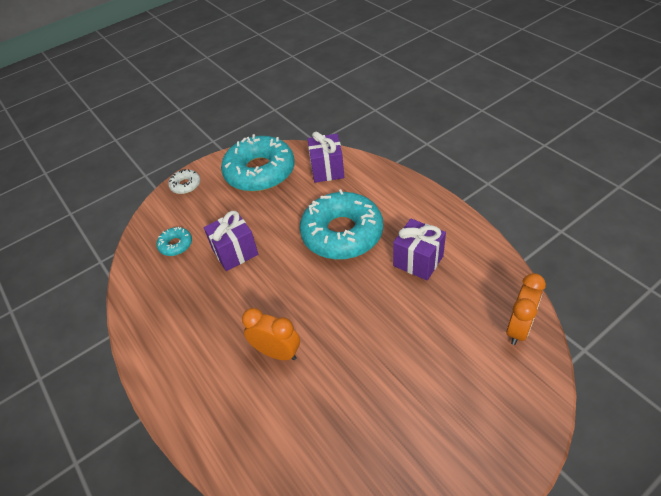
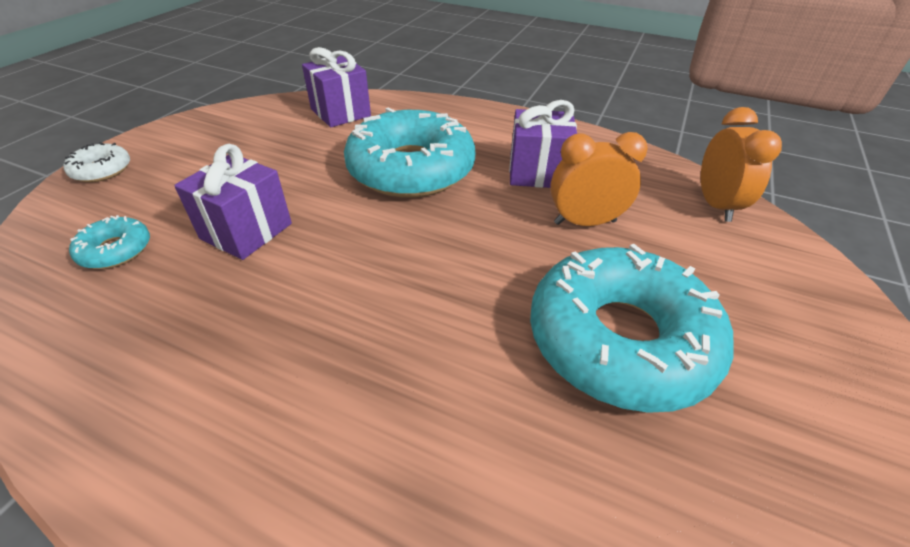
camera: 35 degrees left, 5 degrees down
(260, 172) = (235, 132): turquoise donut -> turquoise donut (619, 340)
(277, 352) = (416, 347): orange clock -> orange clock (584, 222)

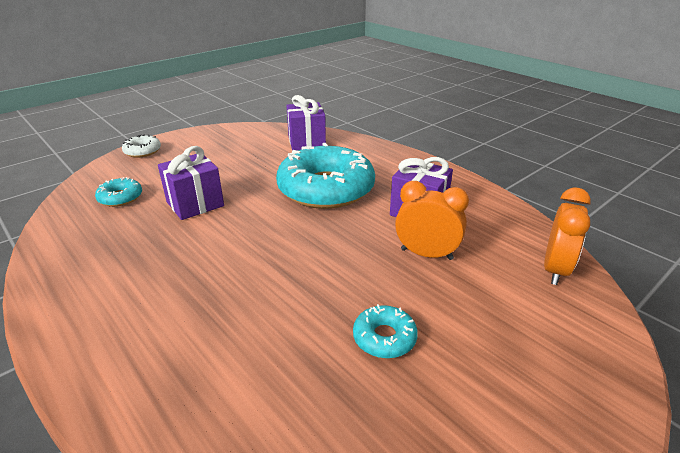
camera: 25 degrees right, 10 degrees down
(619, 340) = (384, 338): turquoise donut -> turquoise donut, size x0.43

